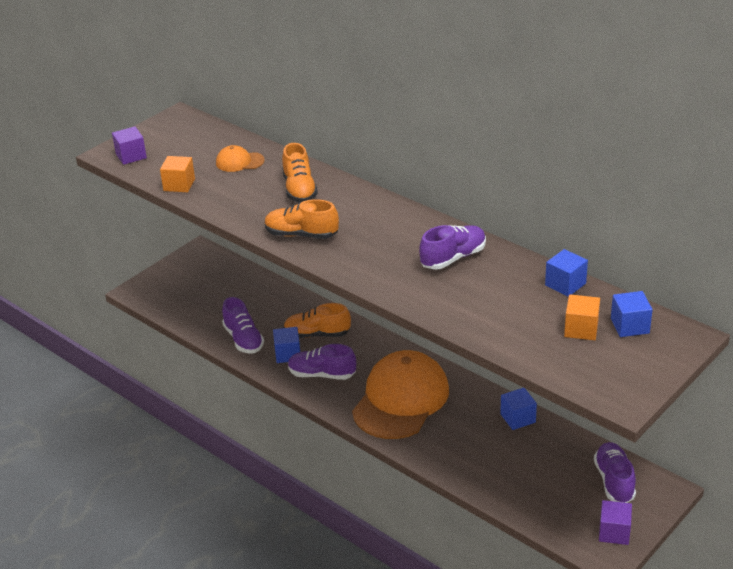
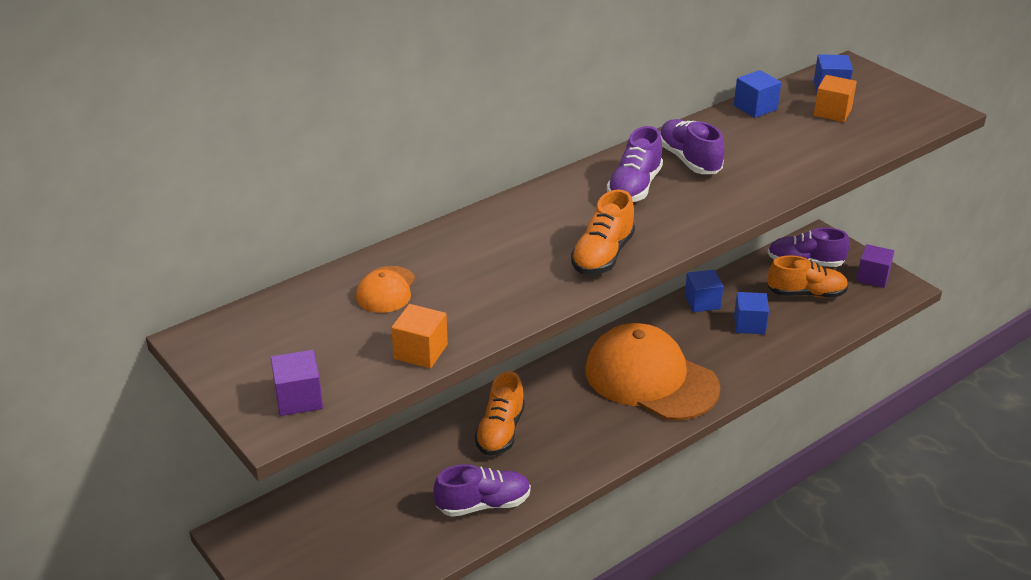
camera: 80 degrees left, 0 degrees up
(288, 354) = (532, 464): blue cube -> blue cube (749, 324)
(299, 189) = (490, 246): orange shoe -> orange shoe (806, 293)
(322, 374) = (584, 437): purple shoe -> purple shoe (634, 187)

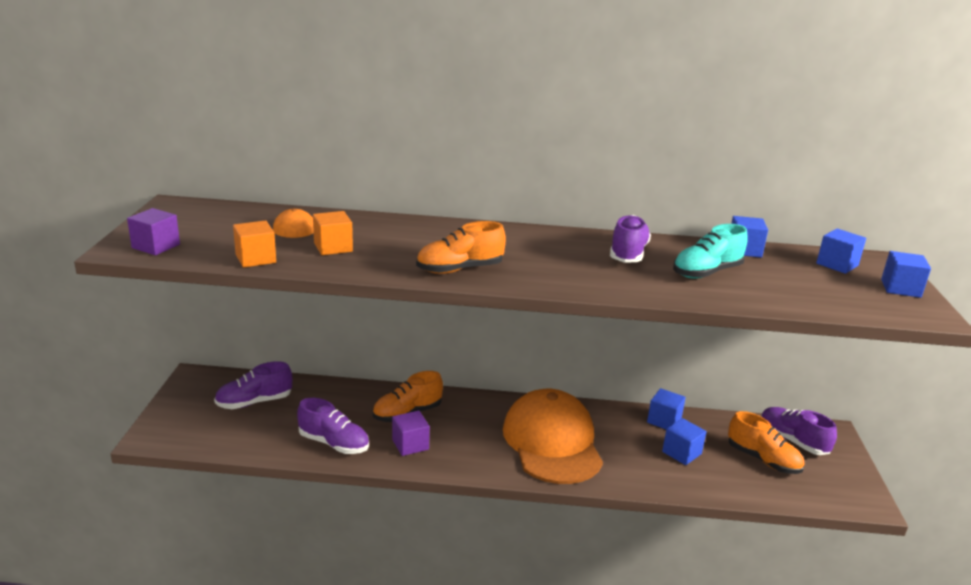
camera: 40 degrees right, 10 degrees down
(634, 187) = (557, 250): purple shoe -> purple shoe (254, 402)
(768, 149) = (706, 272): none -> turquoise shoe
(832, 112) = (811, 276): orange cube -> orange cube (333, 247)
(872, 277) = (845, 481): purple cube -> purple cube (410, 444)
(895, 92) = (900, 288): none -> blue cube

